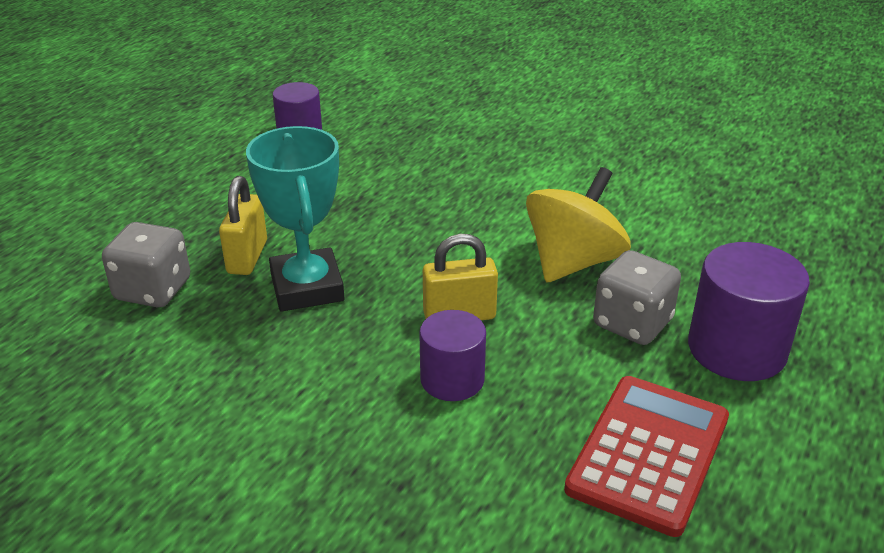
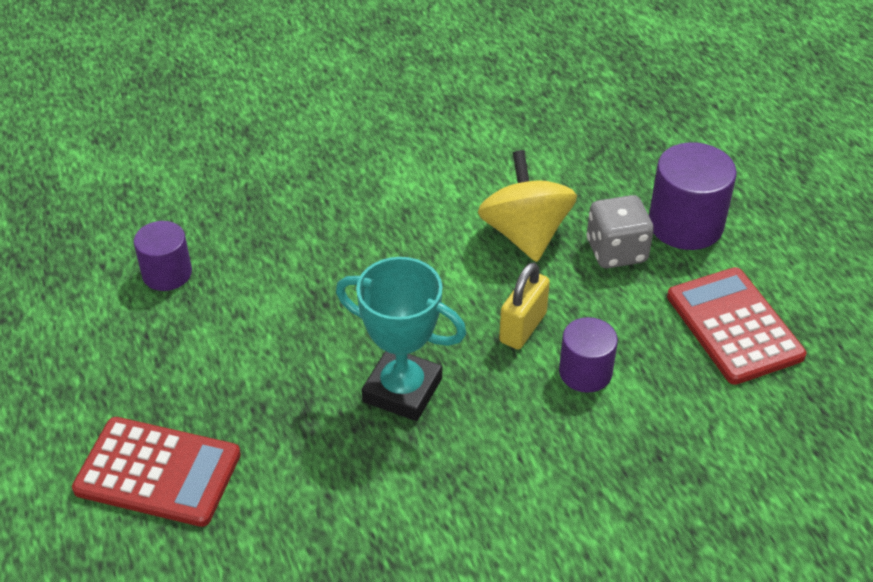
camera: 50 degrees left, 10 degrees up
(104, 222) = (158, 472): none -> red calculator
(153, 290) = (304, 485): grey dice -> none
(247, 257) = (322, 404): yellow padlock -> none

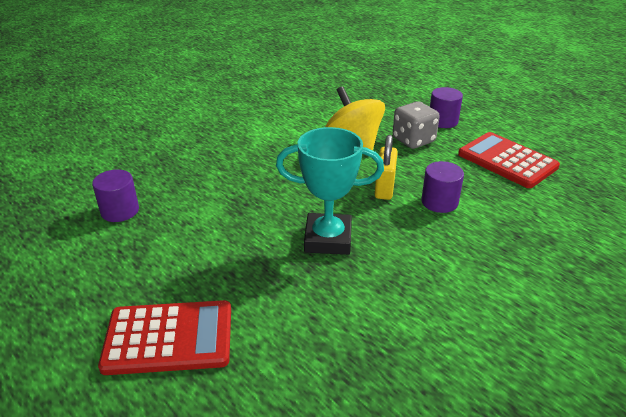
camera: 20 degrees left, 10 degrees down
(685, 224) = (443, 121): purple cylinder -> purple cylinder, size x0.64

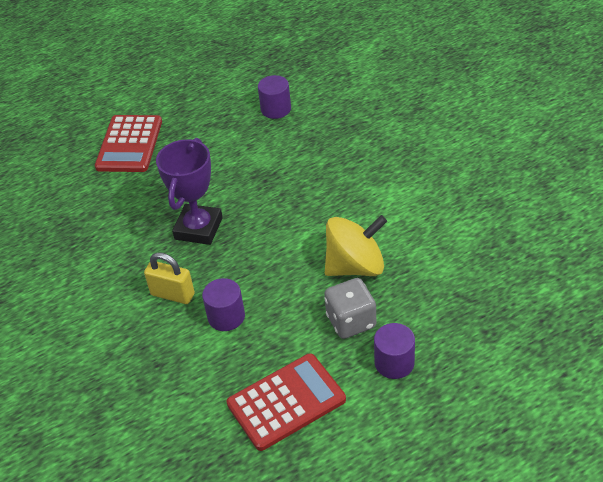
camera: 105 degrees right, 10 degrees up
(328, 239) = (198, 228): turquoise trophy -> purple trophy
(384, 188) = (262, 278): yellow padlock -> yellow padlock (172, 294)

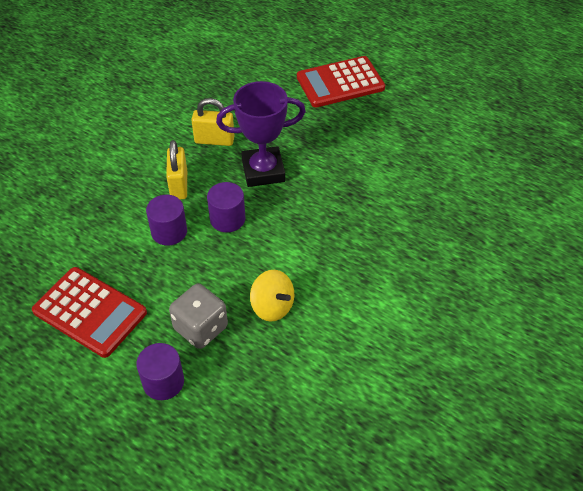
camera: 60 degrees right, 5 degrees up
(133, 252) = (214, 140): none -> yellow padlock
(276, 109) = (453, 163): purple cylinder -> purple cylinder (227, 219)
(355, 266) = (272, 306): yellow spinning top -> yellow spinning top, size x0.64

